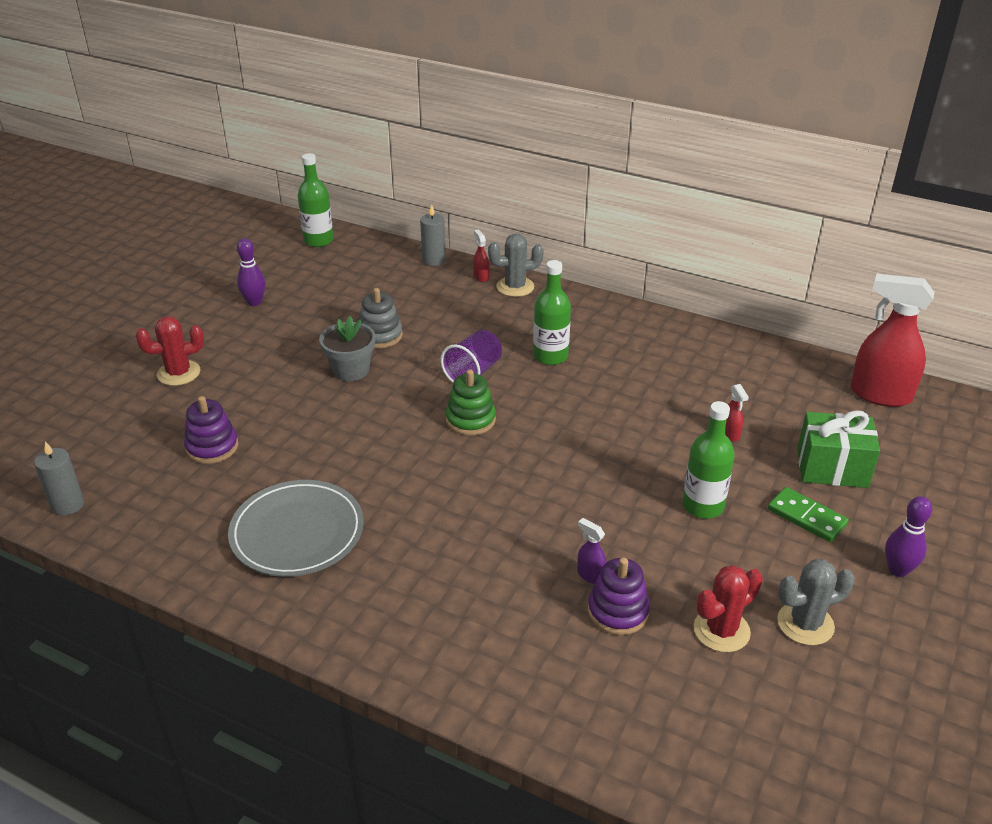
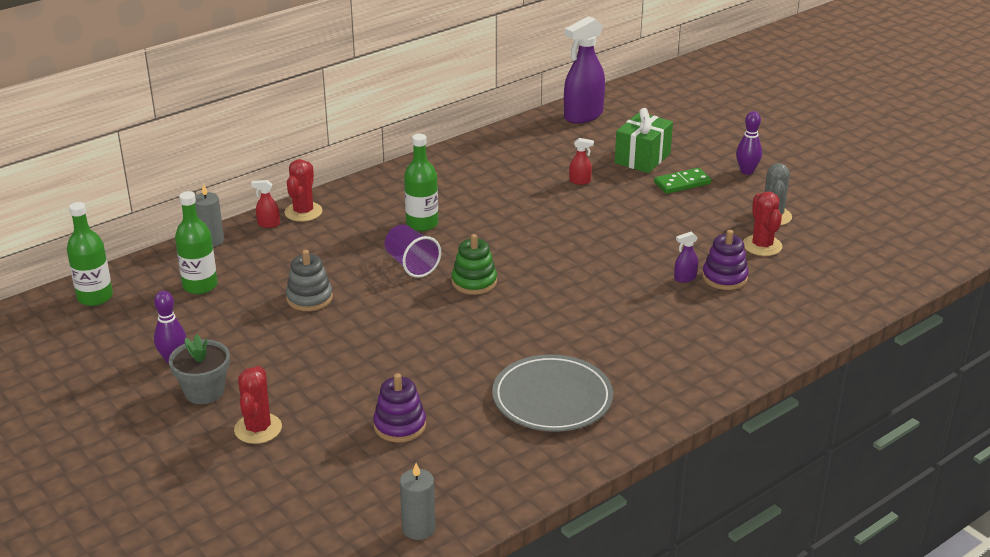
camera: 65 degrees left, 5 degrees down
(350, 370) = (349, 325): grey flower pot -> grey flower pot (204, 391)
(515, 287) = (303, 212): grey cactus -> red cactus
(703, 506) = (646, 215): green bottle -> green bottle (200, 286)
(880, 395) = (583, 116): red spray bottle -> purple spray bottle

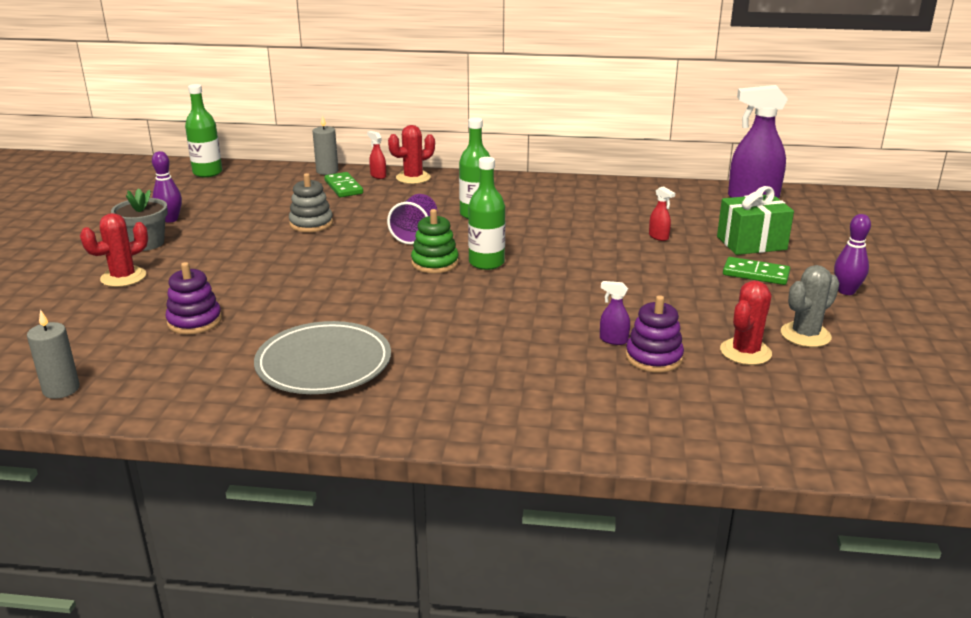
camera: 45 degrees right, 5 degrees down
(200, 286) = (269, 190): green bottle -> green bottle (486, 263)
(262, 250) = (343, 187): none -> green domino

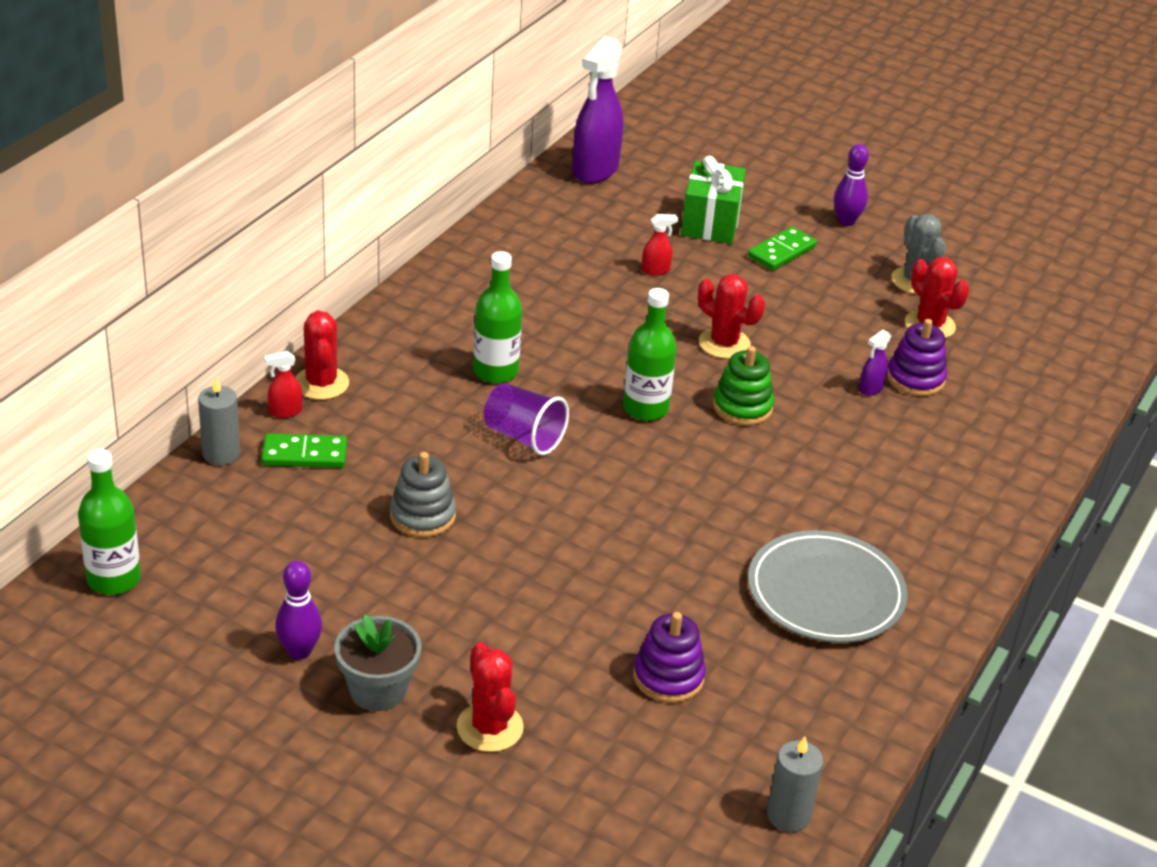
camera: 70 degrees left, 10 degrees up
(435, 263) = (621, 446): green stacking toy -> green stacking toy (742, 407)
(599, 274) = (724, 343): none -> red cactus

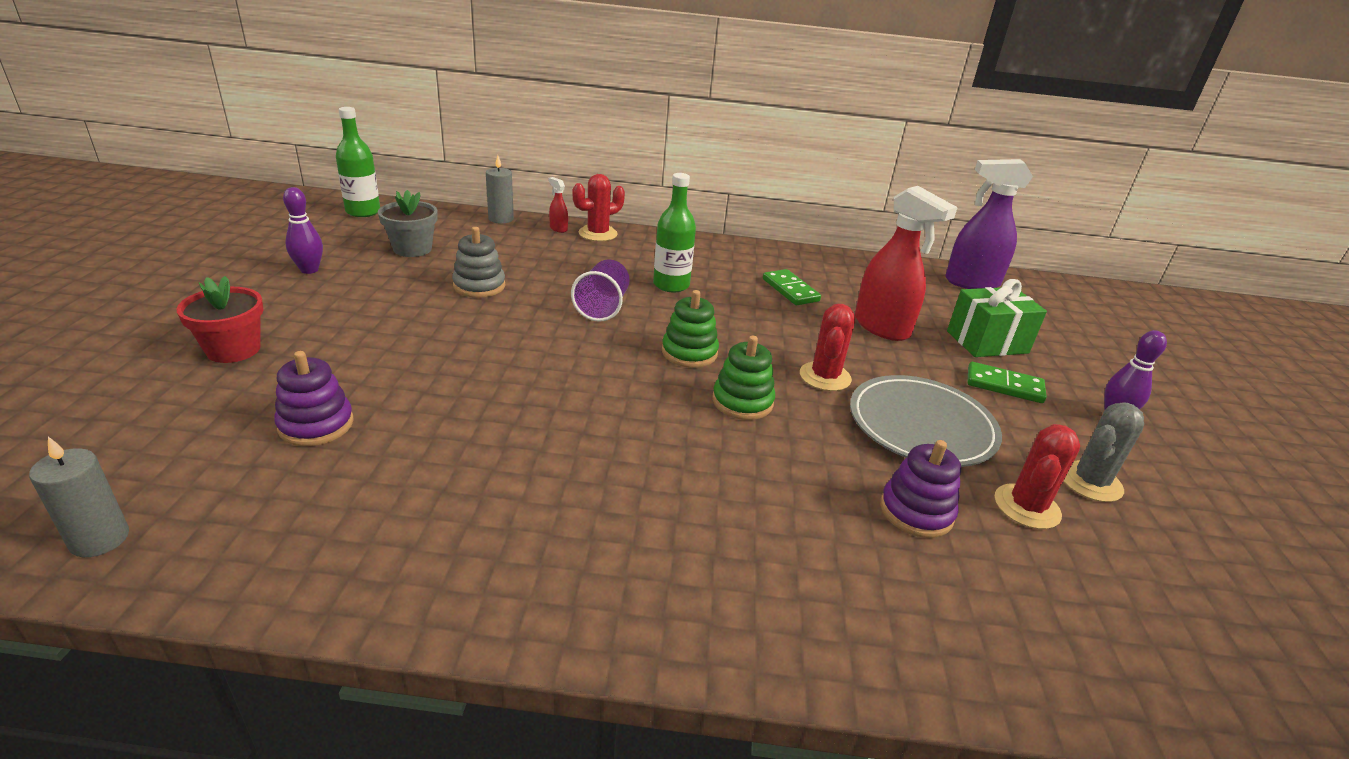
camera: 65 degrees right, 5 degrees down
(304, 454) = (519, 240): green domino -> green domino (790, 290)
(378, 690) = (272, 301): grey flower pot -> grey flower pot (412, 249)
(490, 727) = (233, 350): red cactus -> red flower pot
(645, 408) = (689, 353): green bottle -> green stacking toy
(655, 270) = (882, 327): red spray bottle -> red spray bottle, size x2.36
(825, 593) = (485, 505): grey plate -> grey plate (921, 425)
(871, 389) = (860, 480): purple spray bottle -> none

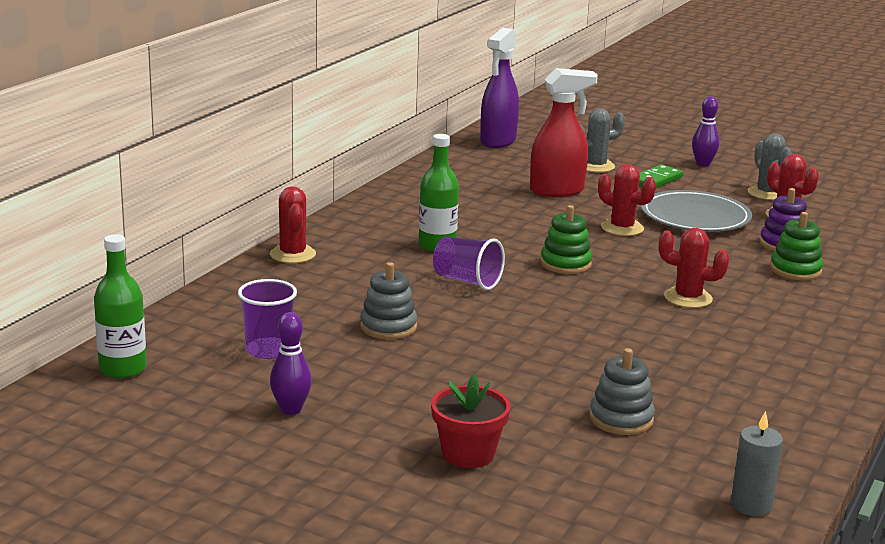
camera: 65 degrees left, 10 degrees down
(316, 425) = (621, 419): purple stacking toy -> grey stacking toy
(412, 249) = (268, 350): grey flower pot -> purple cup
(501, 219) = (211, 294): grey candle -> none
(558, 228) = (264, 270): red spray bottle -> none
(661, 441) = (688, 298): none -> red cactus
(742, 402) = (646, 262): green stacking toy -> green stacking toy (795, 270)
(790, 290) = (474, 204): green domino -> none
(987, 342) = (595, 166): green gift -> grey cactus

